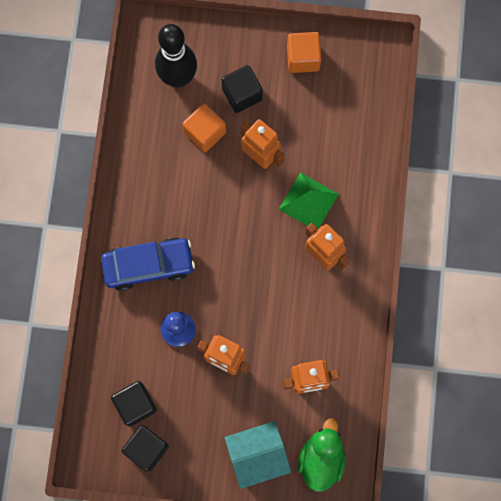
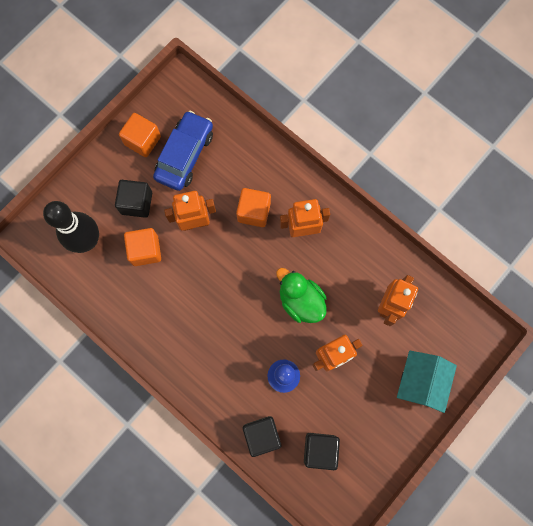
camera: 55 degrees left, 0 degrees up
(147, 449) = (360, 464): black cube -> black cube (262, 435)
(148, 265) = (217, 364): blue car -> blue car (184, 155)
(308, 201) = (254, 212): green pyramid -> orange cube
(321, 458) = (453, 336): green duck -> green duck (300, 301)

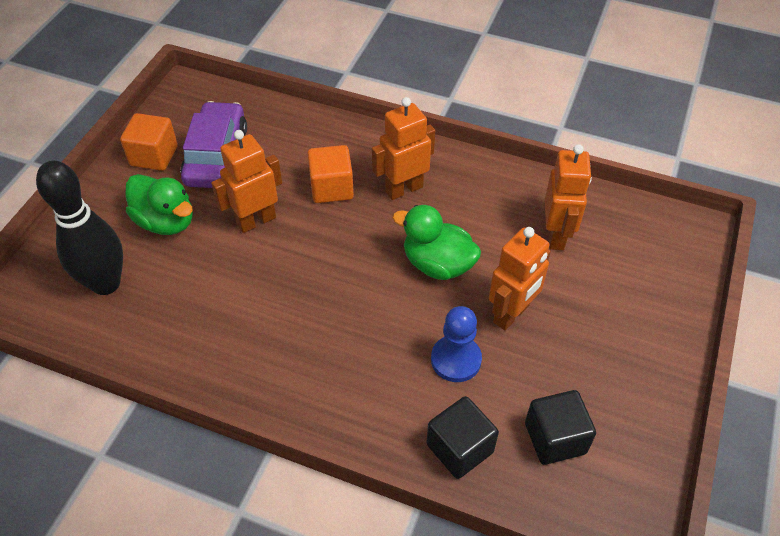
camera: 20 degrees left, 25 degrees down
(136, 203) = (166, 221): black cube -> green duck
(145, 250) = (196, 270): orange cube -> none
(184, 155) = (216, 156): blue car -> purple car
(420, 382) = (645, 307): turquoise house -> none

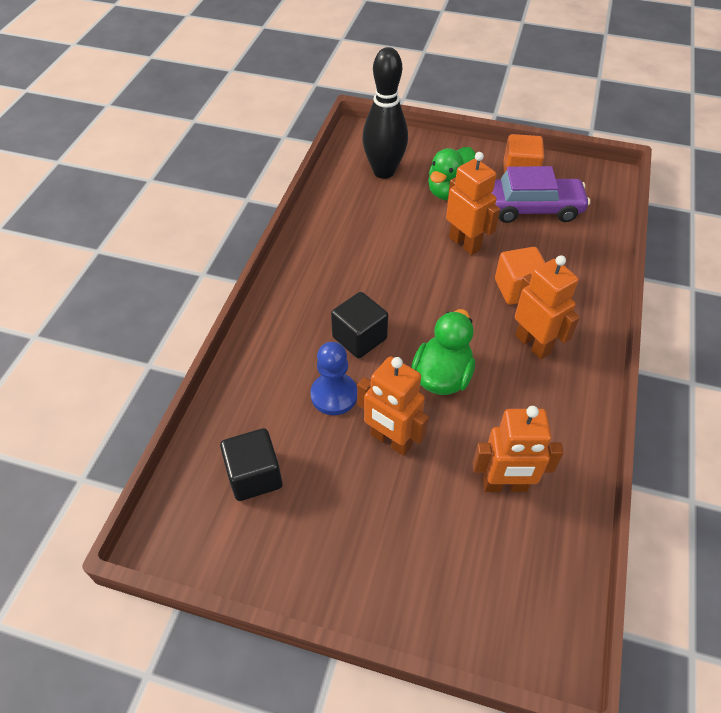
camera: 85 degrees right, 0 degrees up
(459, 448) = (245, 401): black cube -> black cube (359, 338)

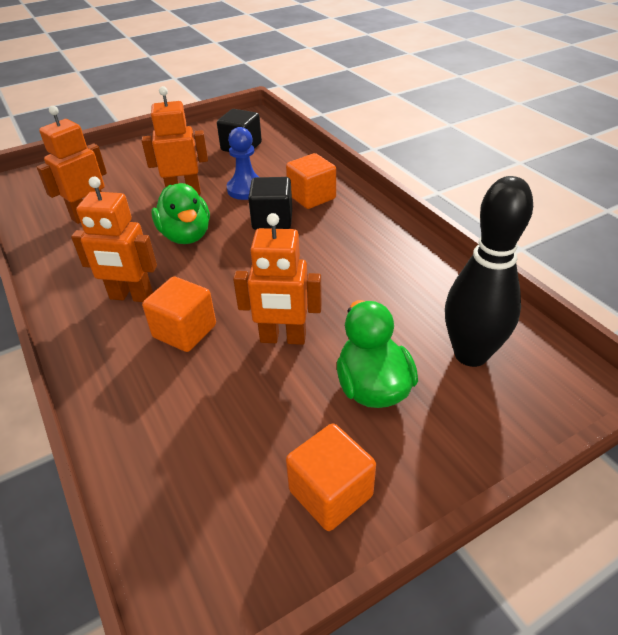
camera: 135 degrees right, 10 degrees down
(299, 337) = (311, 197): none -> orange cube
(532, 208) = (256, 441): purple car -> none

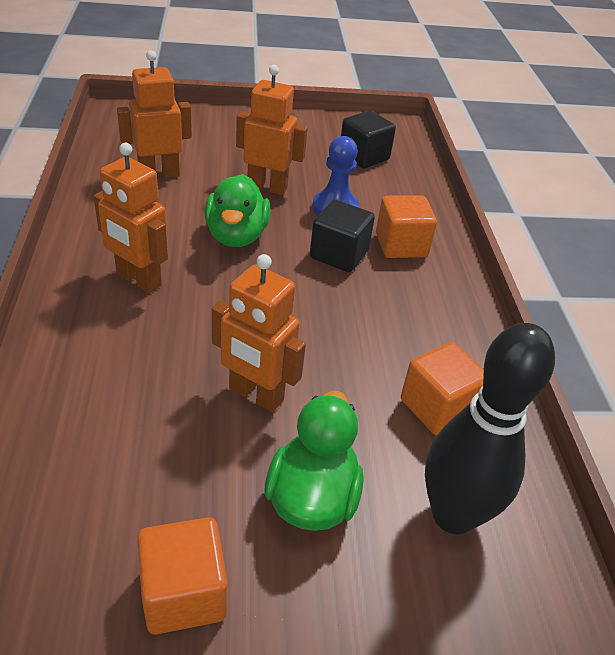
camera: 20 degrees right, 0 degrees up
(184, 331) = (163, 341): orange cube -> orange cube (438, 407)

